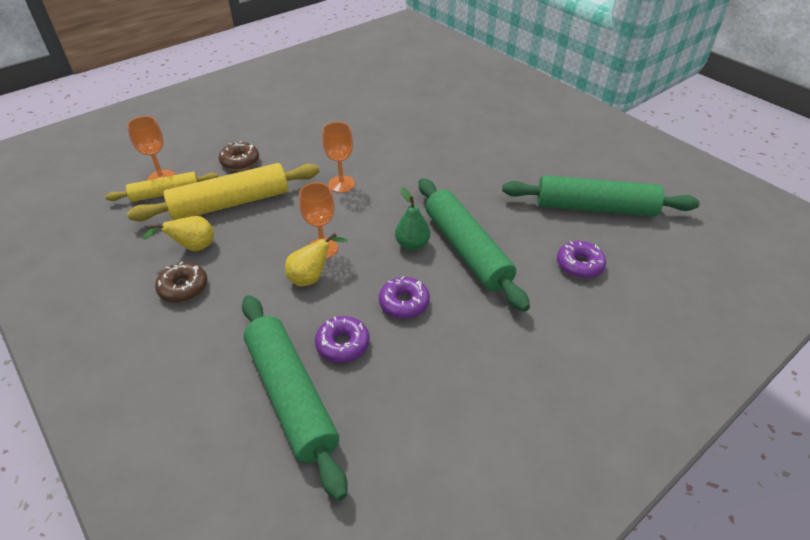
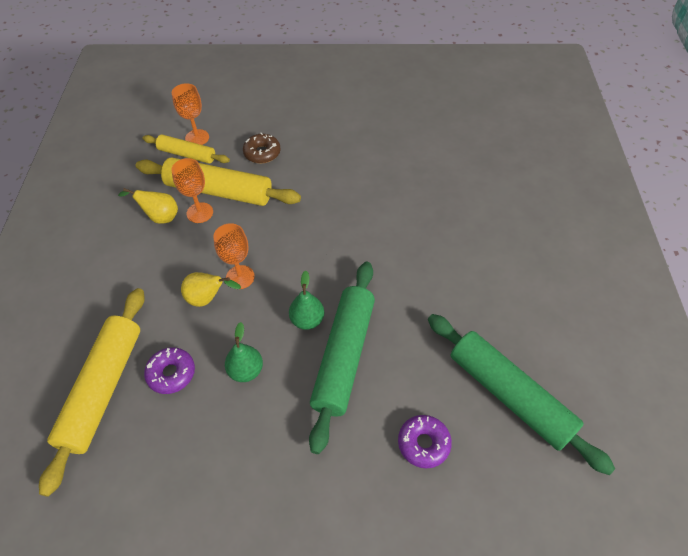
camera: 40 degrees right, 10 degrees up
(183, 288) = (124, 249): brown donut -> none
(291, 395) = (103, 389): green rolling pin -> yellow rolling pin
(341, 184) = (313, 222): orange goblet -> orange goblet (200, 213)
(404, 303) = (246, 370): purple donut -> green pear

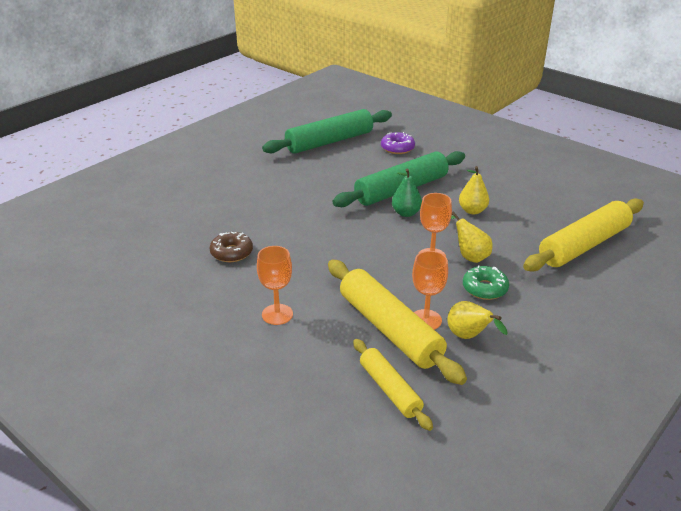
camera: 140 degrees left, 20 degrees down
(171, 373) = (527, 231): purple donut -> none
(173, 269) = (484, 288): none -> green donut
(197, 138) = (360, 405): orange goblet -> orange goblet (277, 314)
(246, 370) = (472, 211): green pear -> yellow pear
(262, 153) = (308, 343): brown donut -> brown donut (231, 253)
(509, 395) = (329, 141): green rolling pin -> green rolling pin turned 60 degrees clockwise

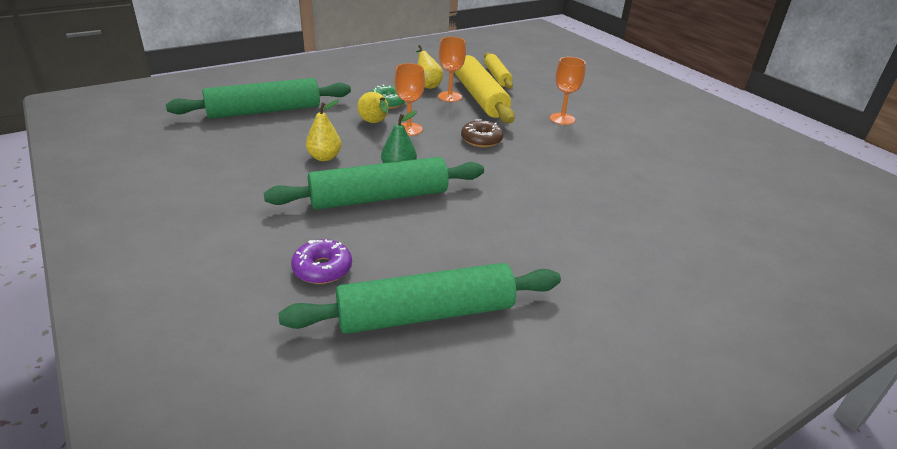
camera: 165 degrees left, 0 degrees up
(231, 253) = (602, 168): brown donut -> brown donut (481, 140)
(583, 245) = (264, 111): yellow rolling pin -> green rolling pin

